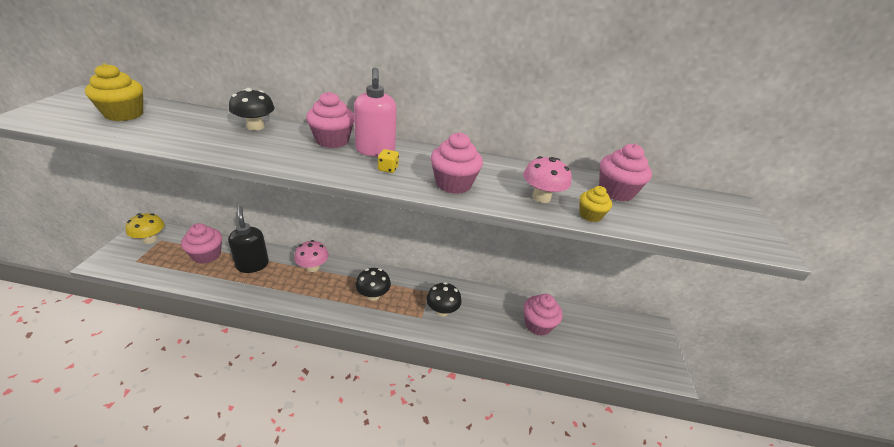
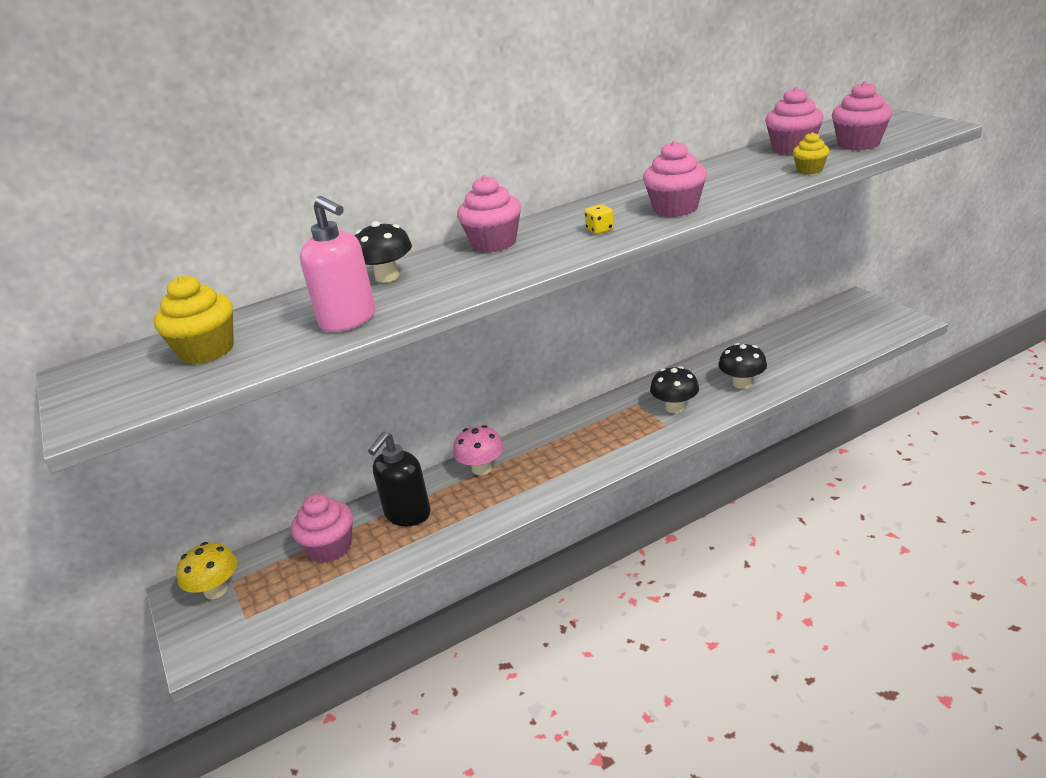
camera: 30 degrees left, 5 degrees down
(252, 265) = (407, 514): black soap dispenser -> black soap dispenser turned 90 degrees counterclockwise
(373, 295) = (590, 443): black mushroom -> black mushroom (742, 383)
(375, 150) = (552, 227): pink soap dispenser -> pink soap dispenser (348, 320)
(537, 324) = (769, 359): pink cupcake -> pink cupcake (858, 144)
(541, 197) = (754, 179): pink mushroom -> none

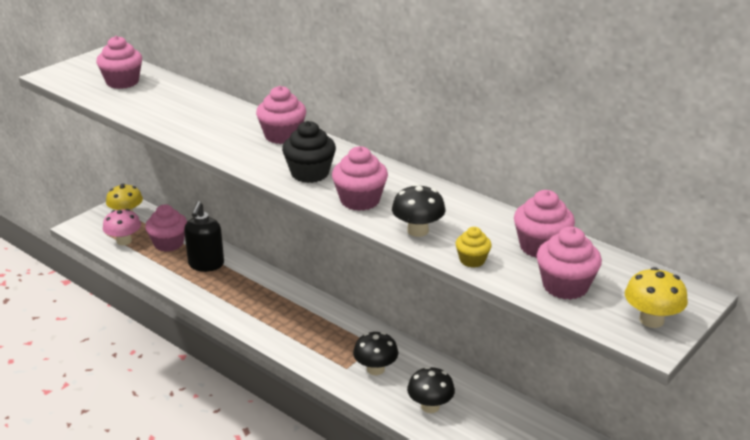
camera: 65 degrees right, 0 degrees up
(207, 350) = (122, 82): yellow cupcake -> pink cupcake
(348, 320) = (157, 113): pink soap dispenser -> none
(387, 277) = (222, 110): black mushroom -> black mushroom (418, 231)
(407, 514) = (206, 265): black soap dispenser -> black soap dispenser turned 90 degrees counterclockwise
(482, 468) = (264, 284): pink mushroom -> pink mushroom (124, 241)
(599, 230) = (310, 173): yellow dice -> black cupcake
(910, 124) = (651, 320): none -> yellow mushroom

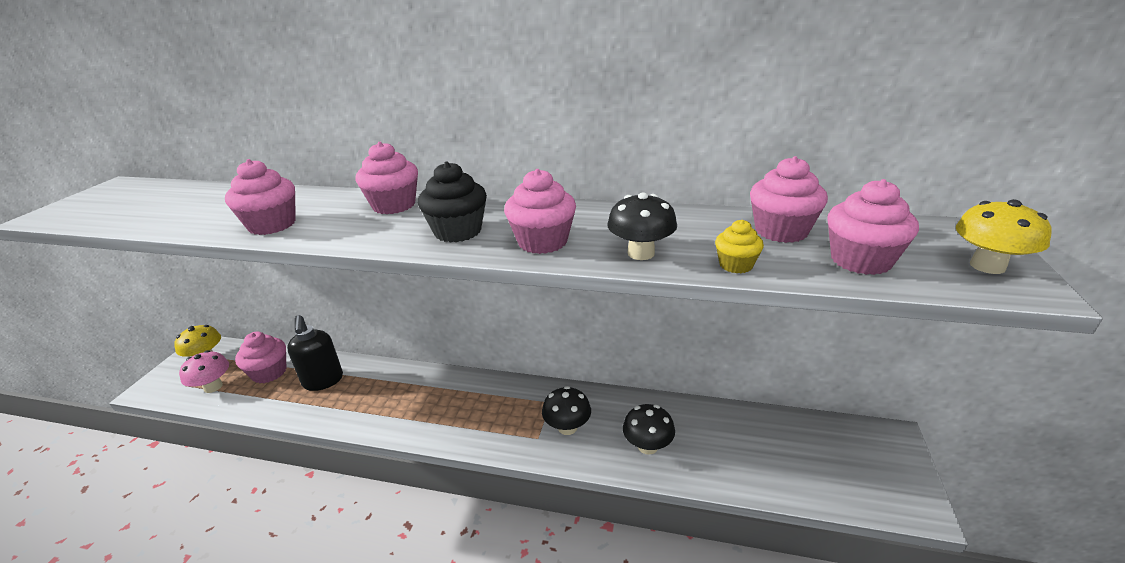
camera: 25 degrees left, 0 degrees up
(122, 82) = (154, 202): pink cupcake -> pink cupcake (272, 225)

